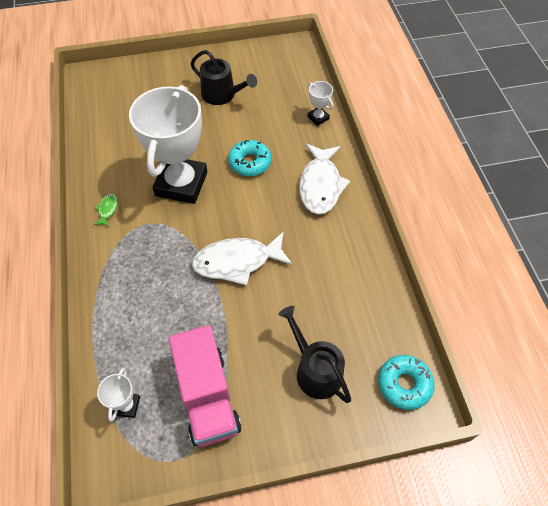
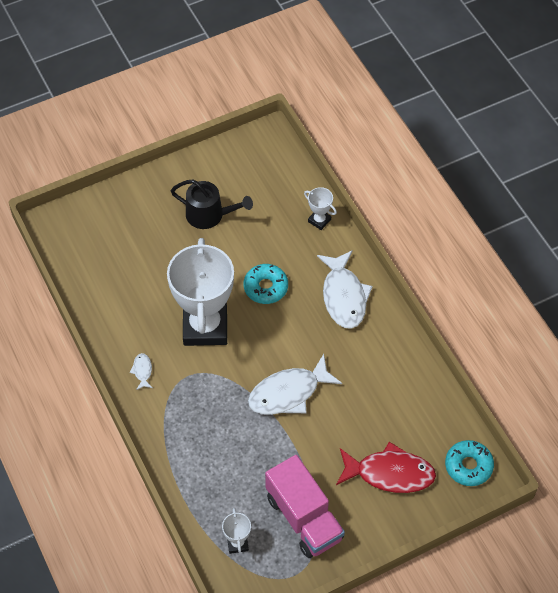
camera: 15 degrees left, 0 degrees up
(107, 210) = (142, 371): green fish -> white fish
(315, 370) = (390, 473): black watering can -> red fish

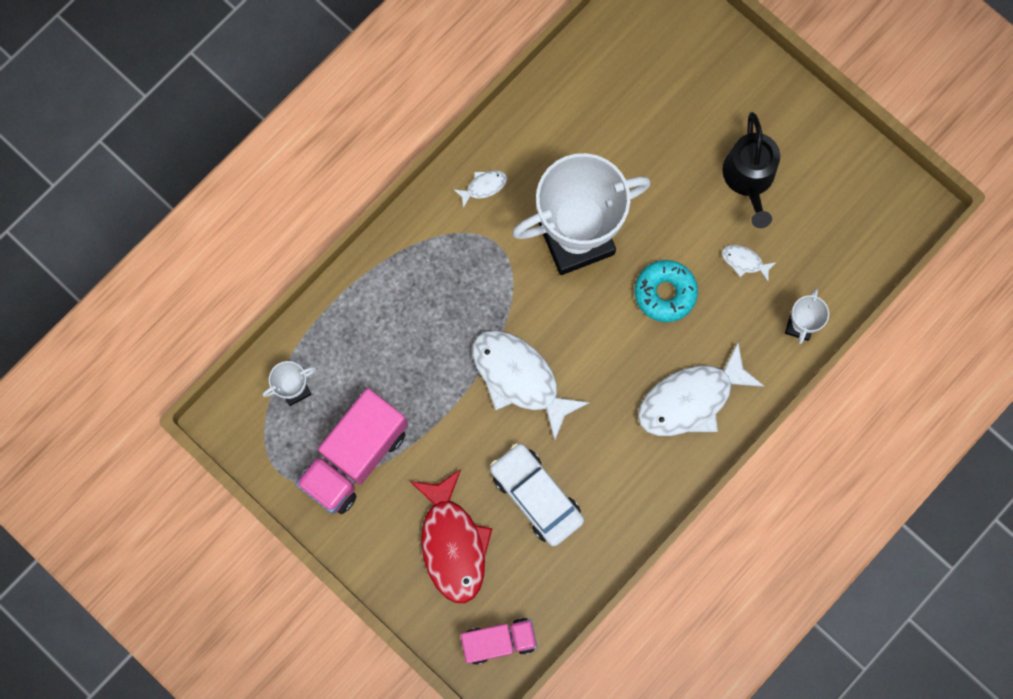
camera: 70 degrees right, 20 degrees up
(264, 236) = (744, 261): none -> white fish
(375, 409) = (536, 496): none -> white car
(468, 466) = (499, 641): turquoise donut -> pink truck

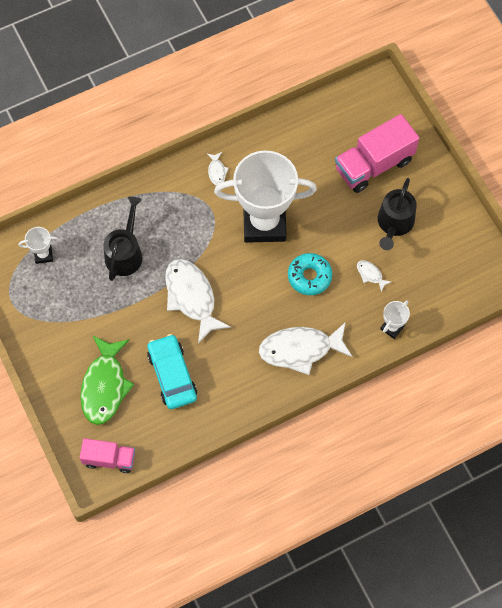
camera: 20 degrees right, 10 degrees down
(355, 457) = (64, 310): pink truck -> pink truck (374, 165)
(405, 348) = (125, 253): none -> black watering can
(452, 544) = (105, 386): red fish -> green fish
(483, 186) = (217, 171): white fish -> white fish turned 90 degrees clockwise
(536, 496) = (172, 375): white car -> turquoise car

